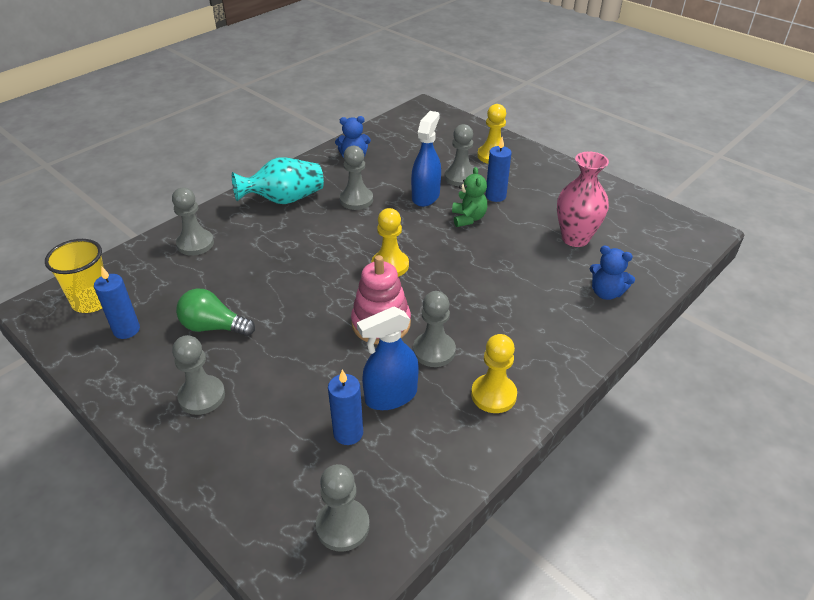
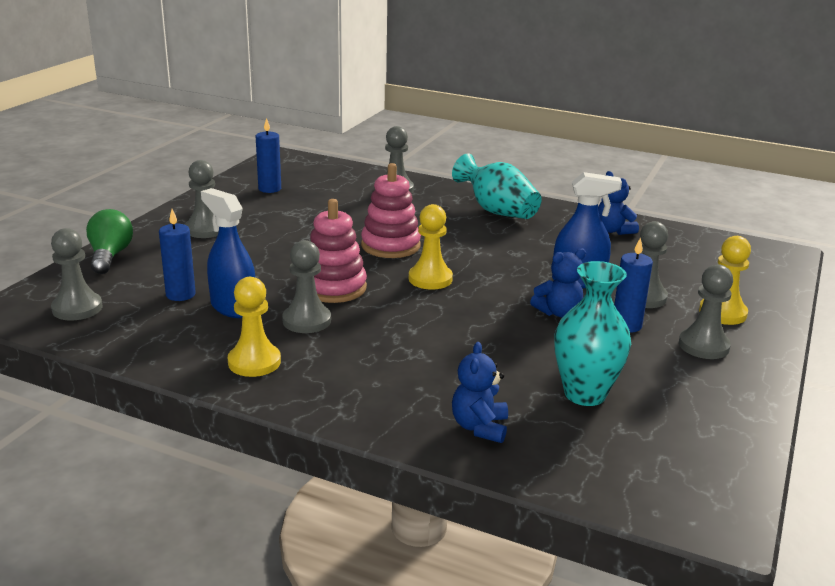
camera: 70 degrees right, 15 degrees down
(92, 301) = (297, 171): yellow cup -> none
(214, 327) = (289, 217): green light bulb -> green light bulb (110, 256)
(316, 273) = (390, 245): none -> pink stacking toy
(356, 200) = (532, 244): grey pawn -> grey pawn (703, 346)
(468, 218) = (558, 312): green teddy bear -> blue teddy bear
(575, 238) = (585, 394): pink vase -> turquoise vase

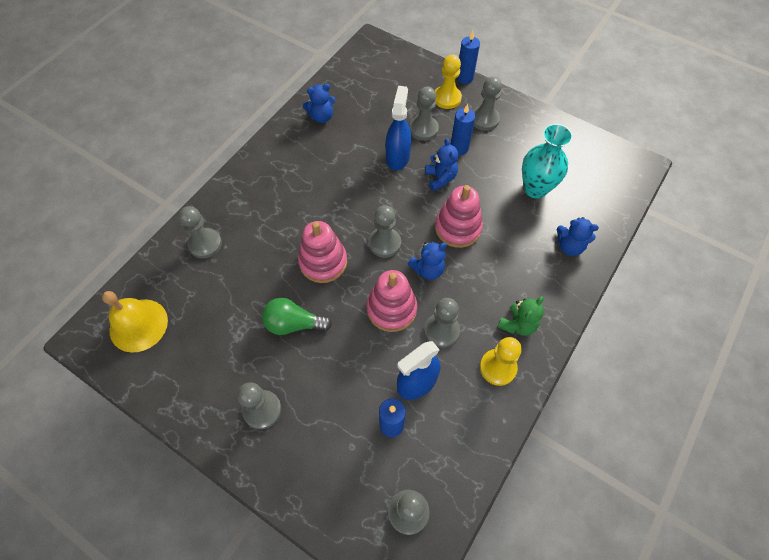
camera: 80 degrees left, 35 degrees up
(110, 256) = (307, 496): green light bulb -> green light bulb (294, 324)
(269, 189) = (175, 351): blue candle -> blue candle (464, 78)
(296, 173) = (138, 325): none -> yellow bell
(323, 377) = (517, 324): none -> green teddy bear
(398, 308) = (428, 269): none -> blue teddy bear
(430, 279) = (384, 243): yellow pawn -> grey pawn
(475, 328) = (458, 228): none -> pink stacking toy
(497, 211) = (271, 179): turquoise vase -> none

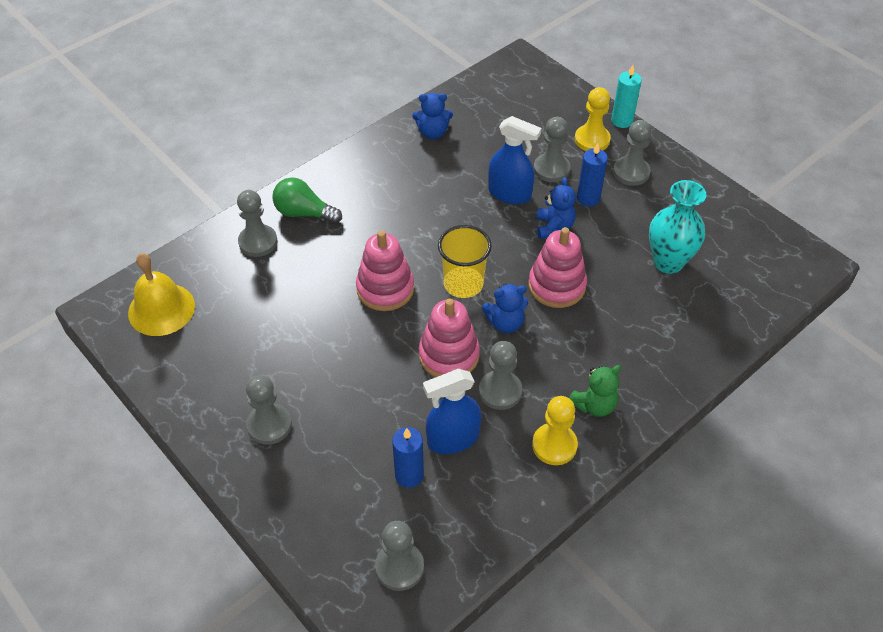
camera: 15 degrees right, 10 degrees down
(294, 324) = (331, 346): green light bulb -> green light bulb (304, 213)
(384, 243) = (463, 284): grey pawn -> yellow cup
(397, 157) = (509, 193): blue spray bottle -> blue spray bottle turned 90 degrees clockwise
(464, 78) = (622, 121): blue candle -> turquoise candle
(569, 246) = (689, 334): blue teddy bear -> none

